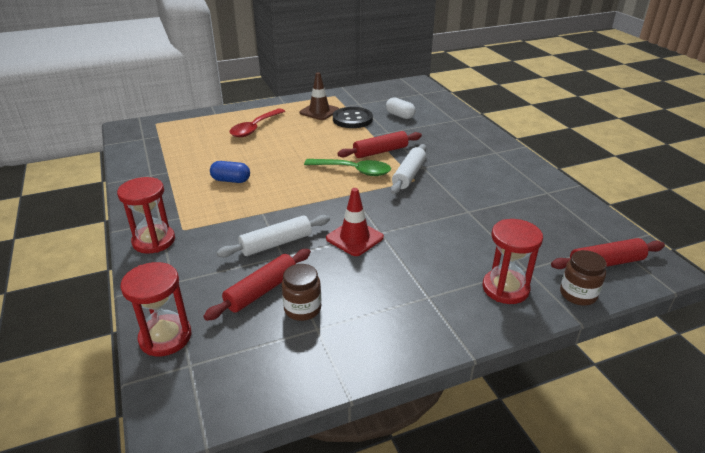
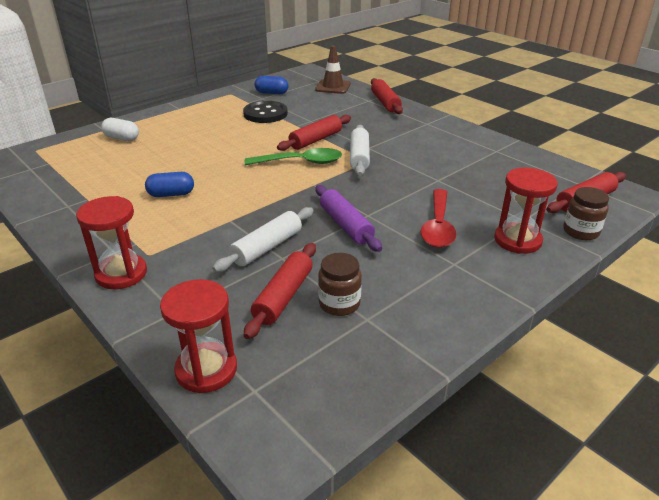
camera: 20 degrees left, 0 degrees up
(255, 128) = (162, 137): red spoon -> red spoon (438, 226)
(319, 111) = (224, 111): brown traffic cone -> brown traffic cone (333, 87)
(354, 238) = (346, 225): red traffic cone -> purple rolling pin
(370, 100) = (272, 93): none -> blue capsule
(400, 115) = (312, 104): white capsule -> white capsule (122, 138)
(468, 125) = (385, 102): none -> red rolling pin

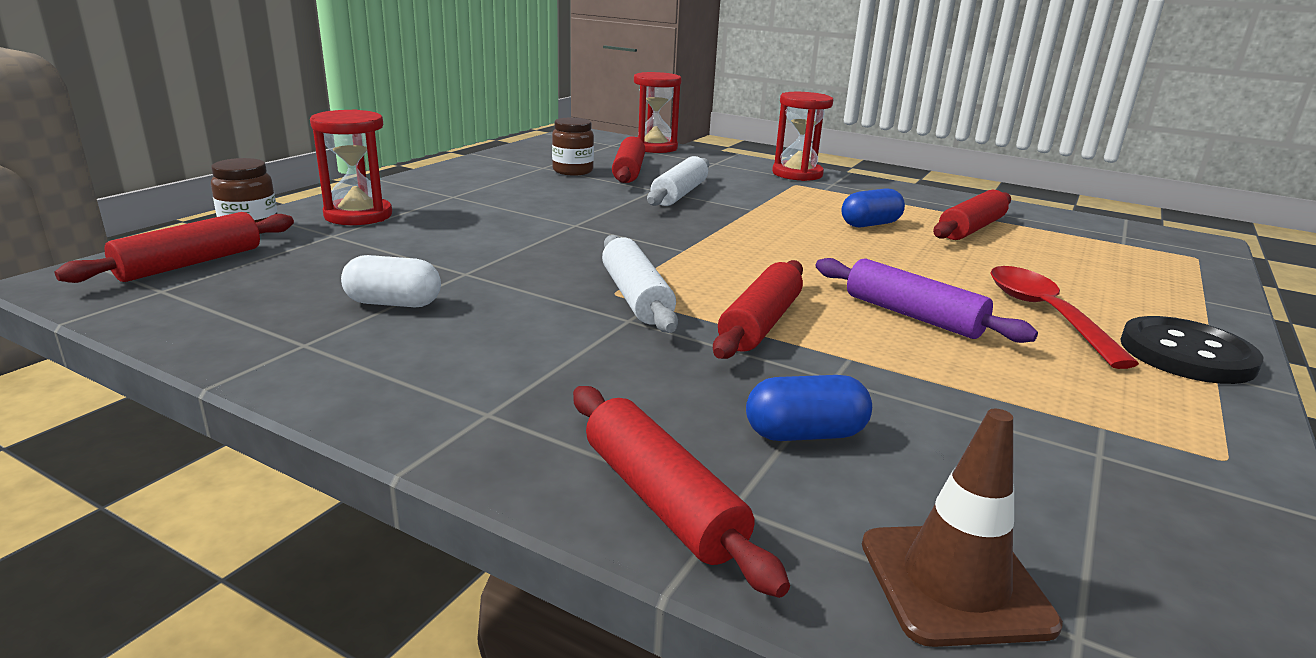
camera: 160 degrees right, 10 degrees down
(113, 184) = (971, 228): none -> red rolling pin
(122, 138) = (1129, 287): white capsule -> white capsule (393, 303)
(265, 114) = (979, 385): black button -> black button (1186, 354)
(272, 93) = (1113, 487): blue capsule -> blue capsule (805, 434)
(300, 162) = (741, 277): green spoon -> none
(346, 225) = (600, 214): purple rolling pin -> purple rolling pin (913, 316)
(438, 226) = (470, 220): red spoon -> red spoon (1045, 314)

